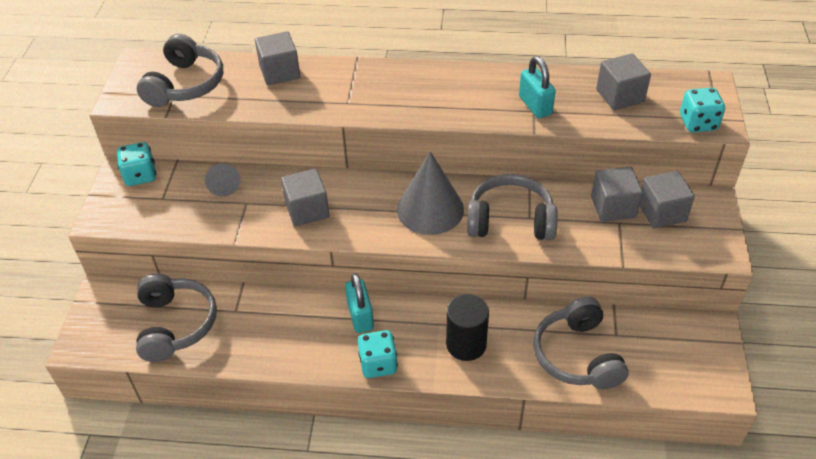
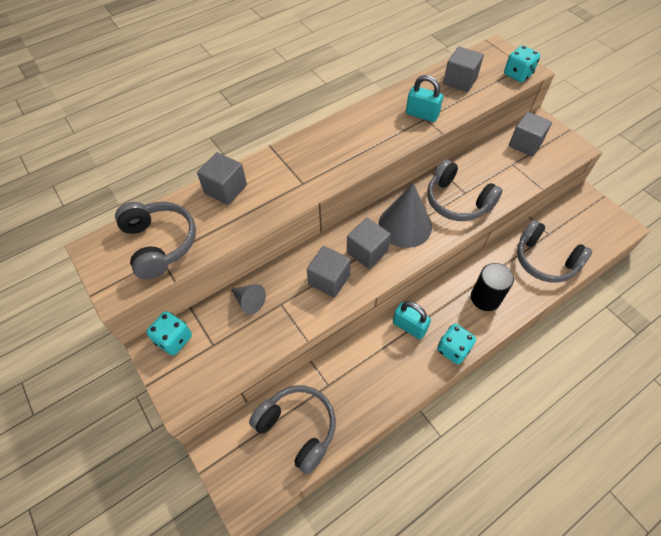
camera: 40 degrees left, 10 degrees up
(510, 220) = (457, 201): grey headphones -> grey headphones turned 105 degrees counterclockwise
(613, 207) = (499, 156): grey cube -> grey cube (367, 251)

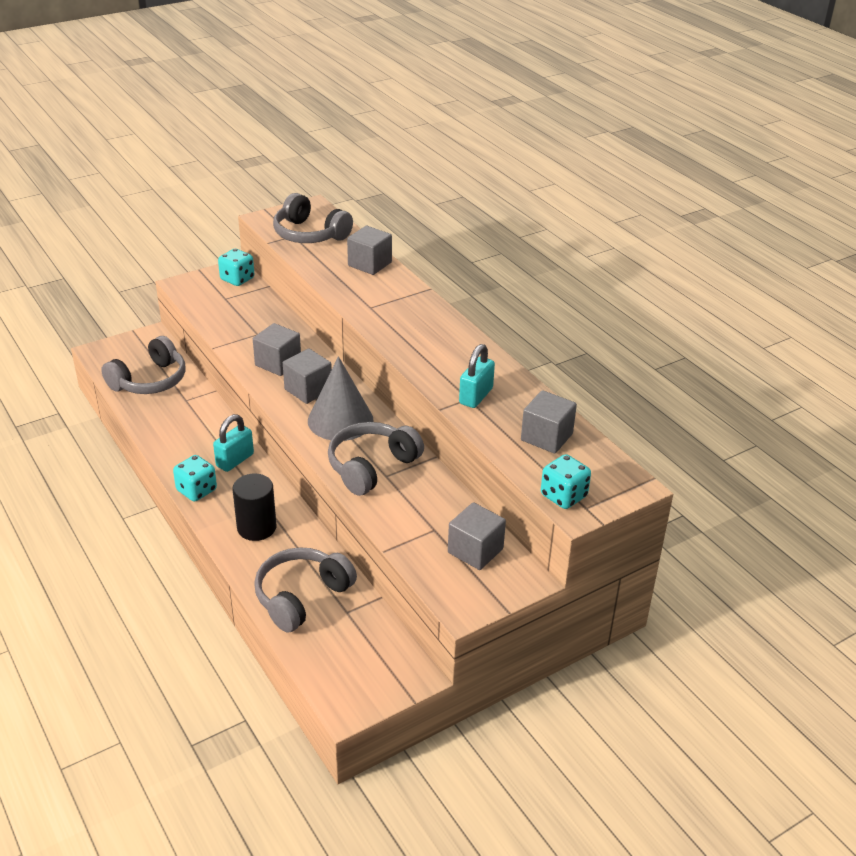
camera: 90 degrees right, 20 degrees down
(160, 243) = (309, 234): grey headphones -> grey headphones turned 60 degrees clockwise
(249, 301) = (265, 316): grey cone -> none

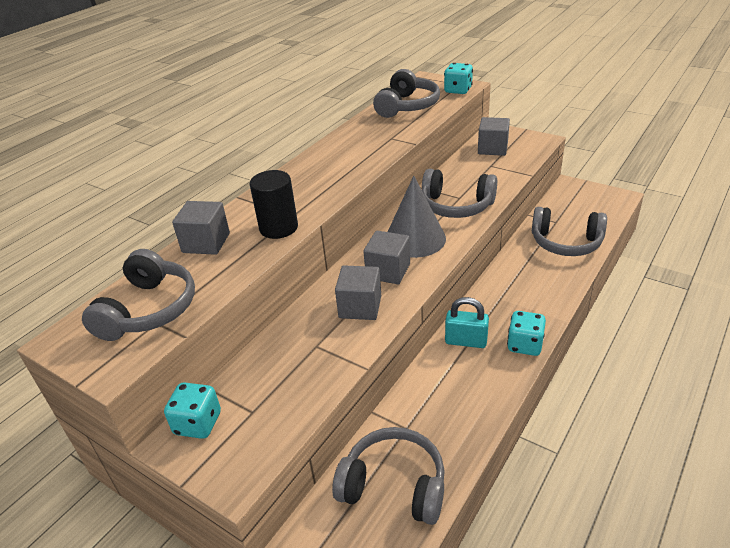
camera: 110 degrees left, 0 degrees up
(256, 527) = (529, 290): black cylinder -> black cylinder (278, 228)
(476, 396) = (386, 136): turquoise padlock -> none
(546, 437) = (407, 106): grey cube -> grey headphones

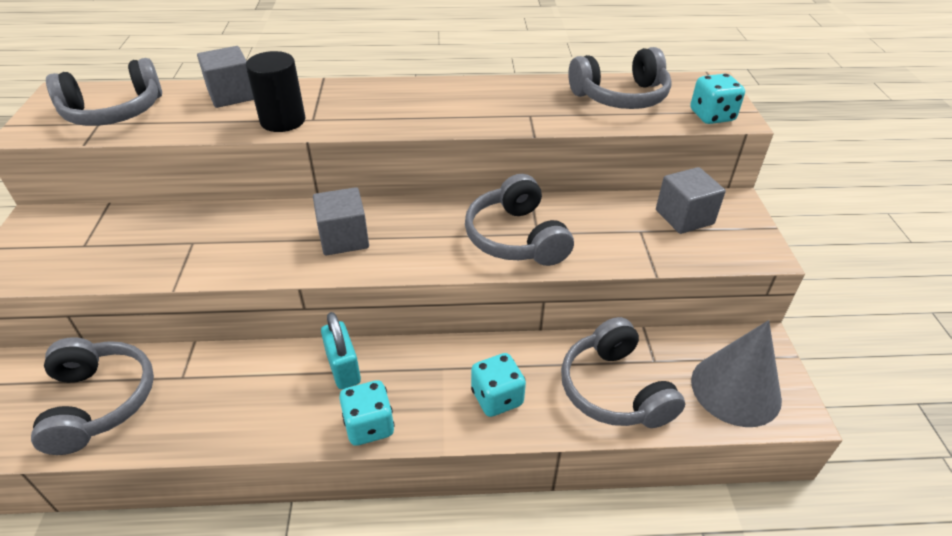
camera: 50 degrees right, 5 degrees up
(198, 423) = (59, 222): turquoise dice -> turquoise dice (497, 398)
(360, 307) = (269, 244): grey cube -> none
(415, 239) = (420, 233): grey cone -> grey cone (735, 389)

